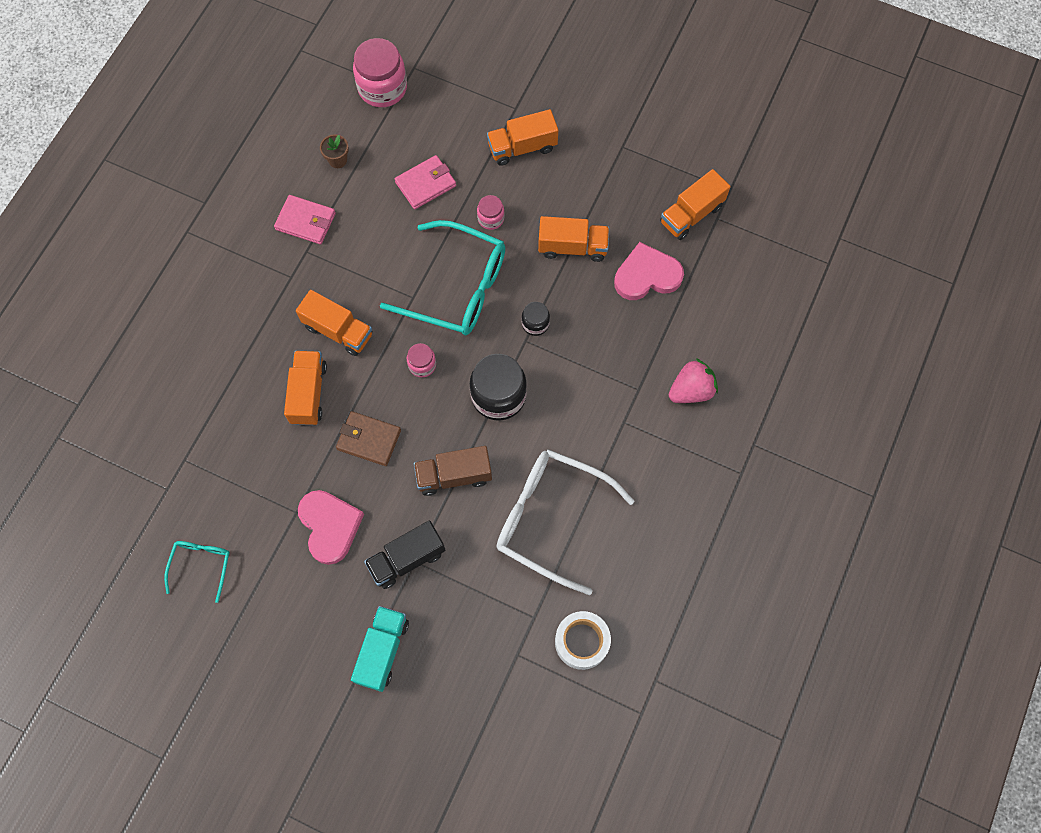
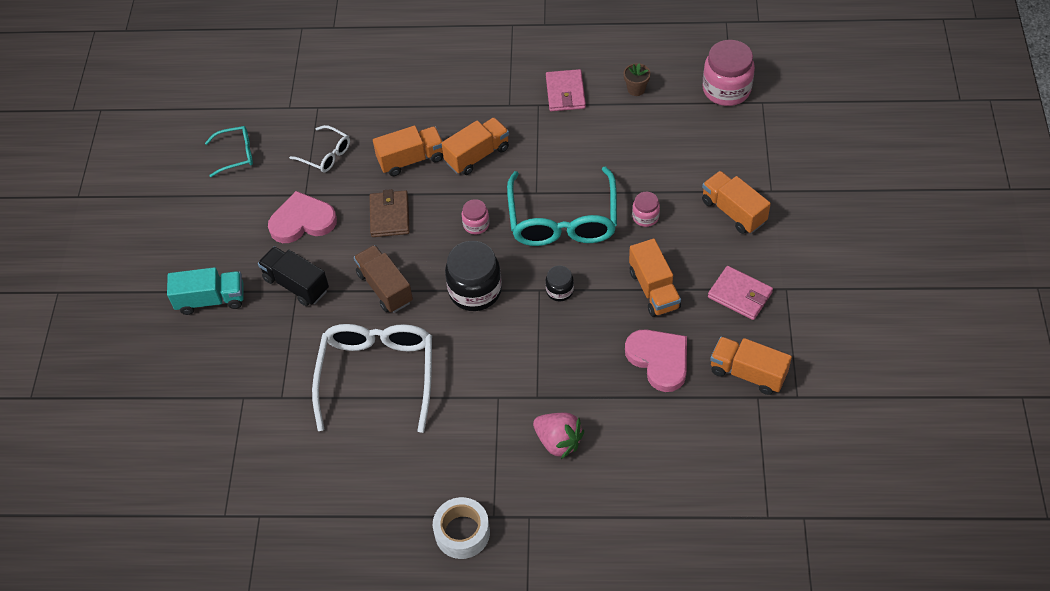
camera: 70 degrees right, 15 degrees down
(255, 473) = (326, 155): none -> white glasses
(330, 526) = (302, 221): pink heart -> pink heart turned 150 degrees counterclockwise
(338, 331) = (477, 155): orange truck -> orange truck turned 135 degrees counterclockwise
(425, 184) = (651, 157): pink wallet -> pink wallet (740, 295)
(582, 642) = (273, 442): white tape -> white tape (462, 532)

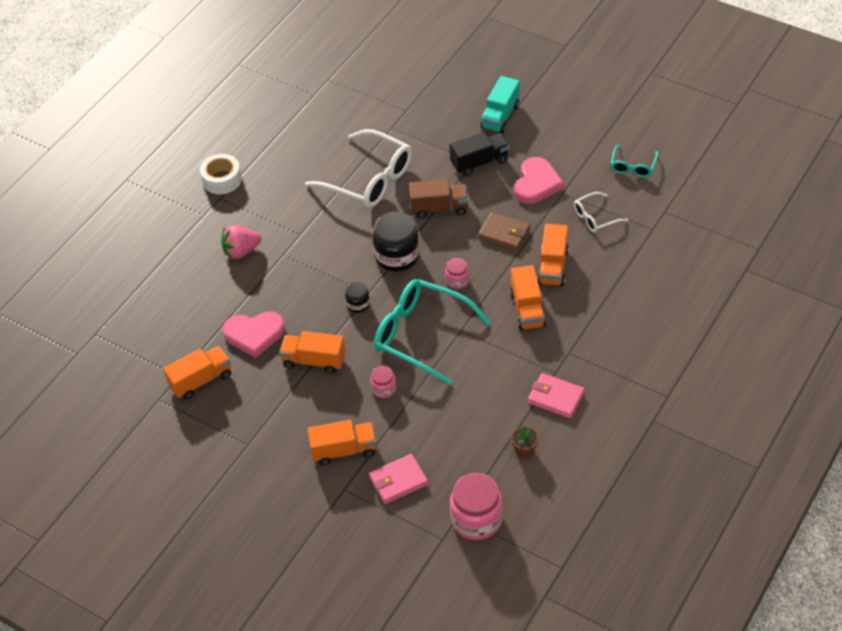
camera: 120 degrees right, 5 degrees down
(740, 295) = (266, 411): pink wallet -> pink wallet (398, 481)

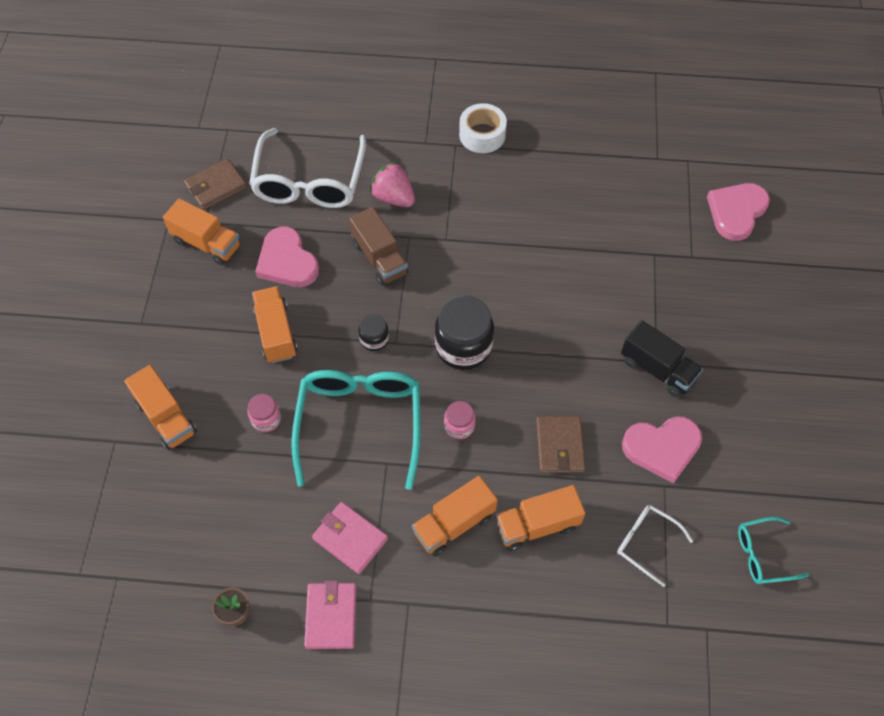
camera: 60 degrees right, 10 degrees up
(148, 359) = (216, 187): none -> brown wallet
(369, 179) = (562, 267): white glasses -> white glasses (309, 181)
(387, 73) = (736, 212): none -> pink heart
(398, 481) = (144, 491): pink wallet -> pink wallet (350, 539)
(439, 208) = (560, 358): brown truck -> brown truck (380, 258)
(476, 519) = (118, 600): pink jar -> none
(500, 116) = (748, 359): turquoise truck -> none

